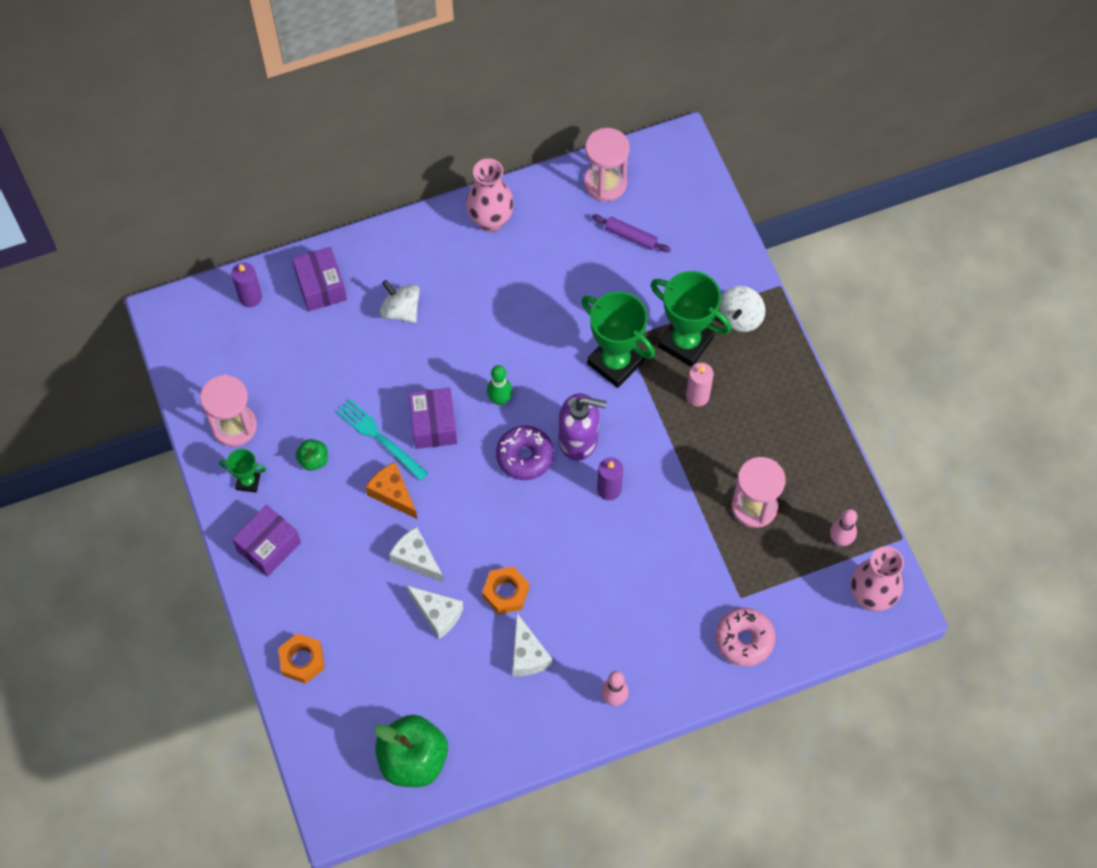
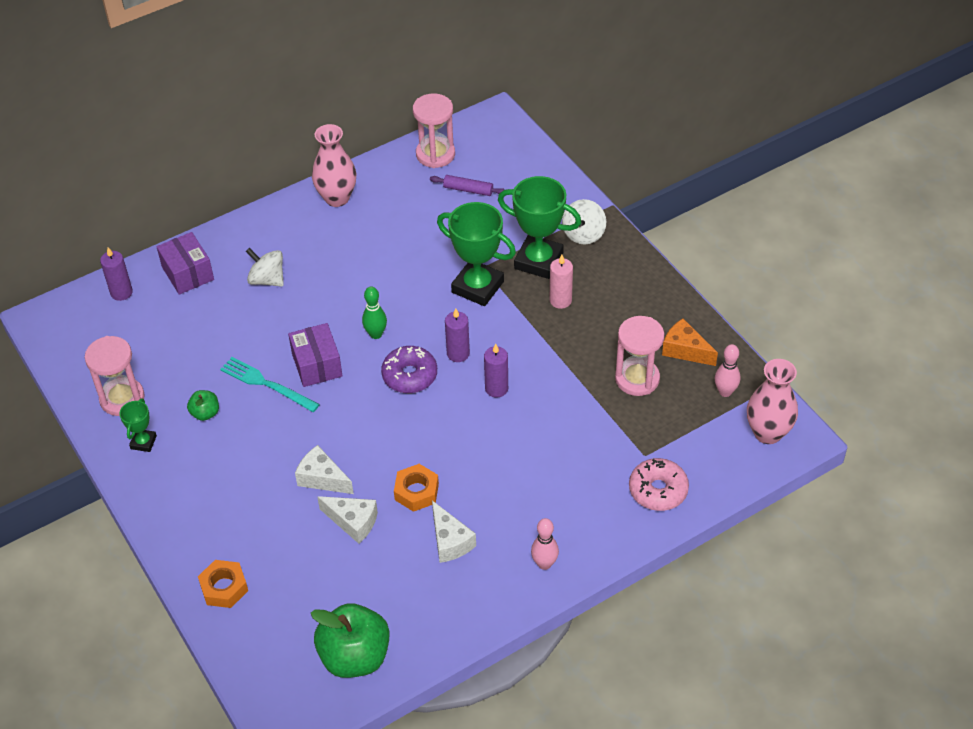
camera: 10 degrees left, 15 degrees down
(248, 481) = (143, 442): green trophy -> green trophy turned 75 degrees counterclockwise
(269, 546) = (173, 494): purple box -> none
(392, 494) = (288, 428): orange cheese -> orange cheese (685, 350)
(579, 440) = (458, 353): purple soap dispenser -> purple candle

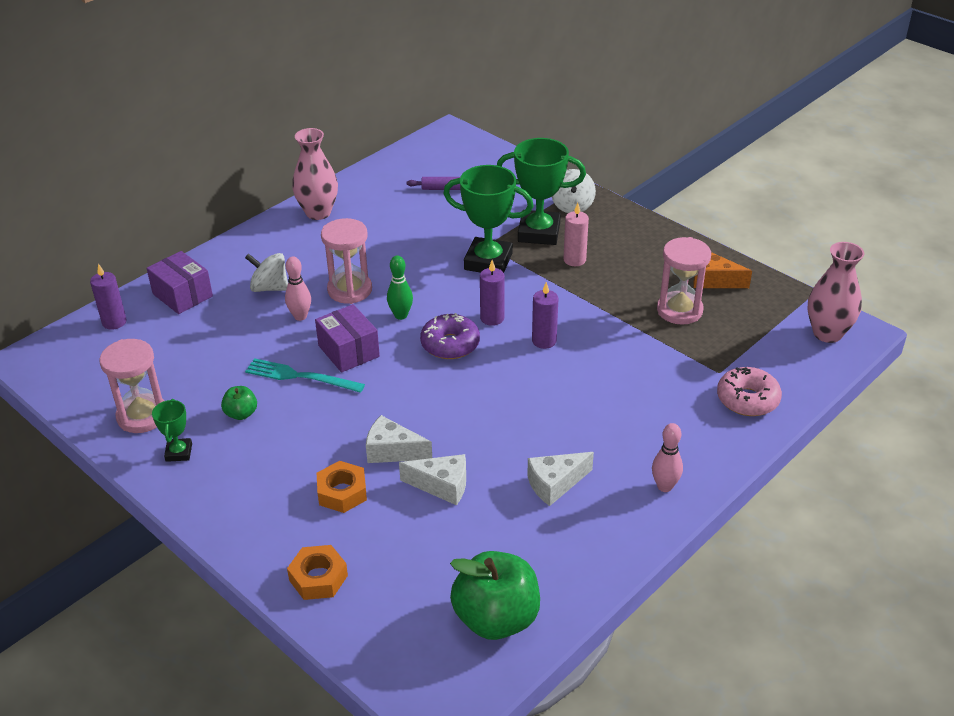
camera: 15 degrees left, 10 degrees down
(416, 492) = (500, 445): orange nut -> orange nut (342, 492)
(435, 154) = (403, 167): pink hourglass -> pink hourglass (350, 290)
(450, 541) = (555, 484): white cheese -> white cheese turned 105 degrees clockwise
(725, 392) = (769, 307): pink bowling pin -> pink bowling pin (300, 316)

